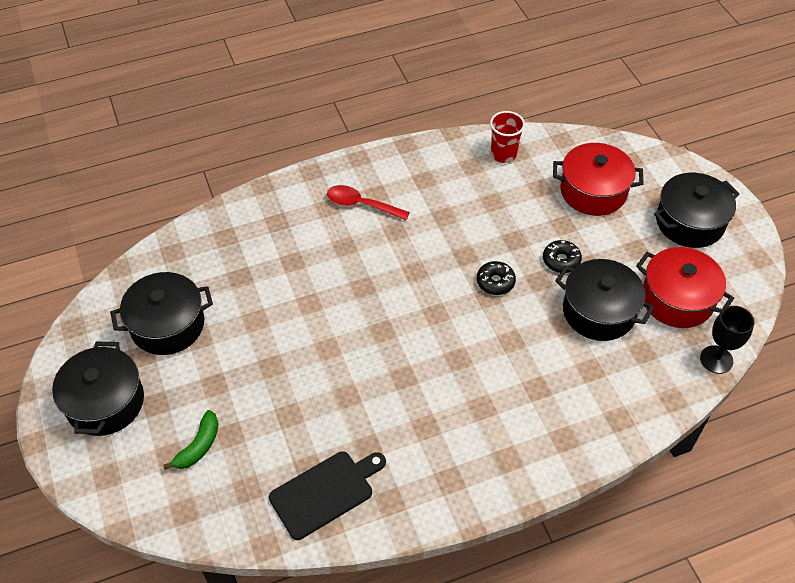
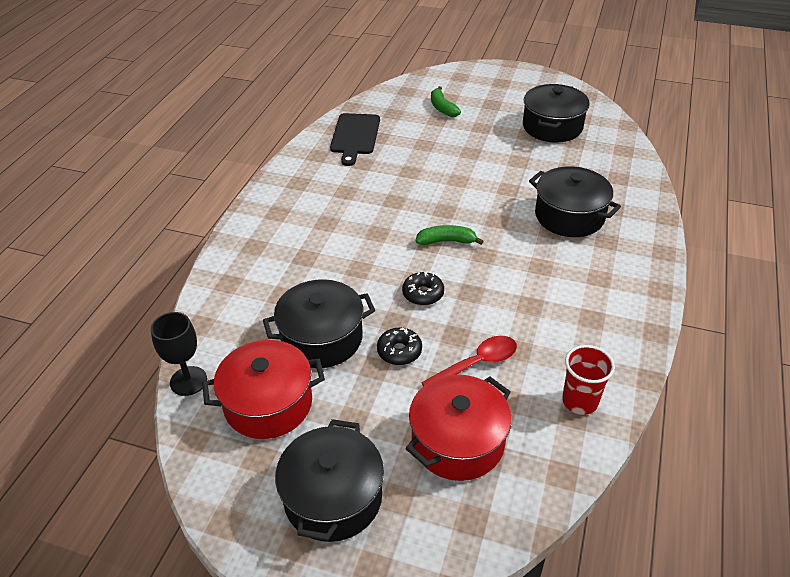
camera: 130 degrees right, 10 degrees down
(105, 402) = (513, 89): black pot -> black pot (569, 216)
(361, 205) = (592, 262): red spoon -> red spoon (476, 364)
(422, 304) = (447, 241): none -> green banana

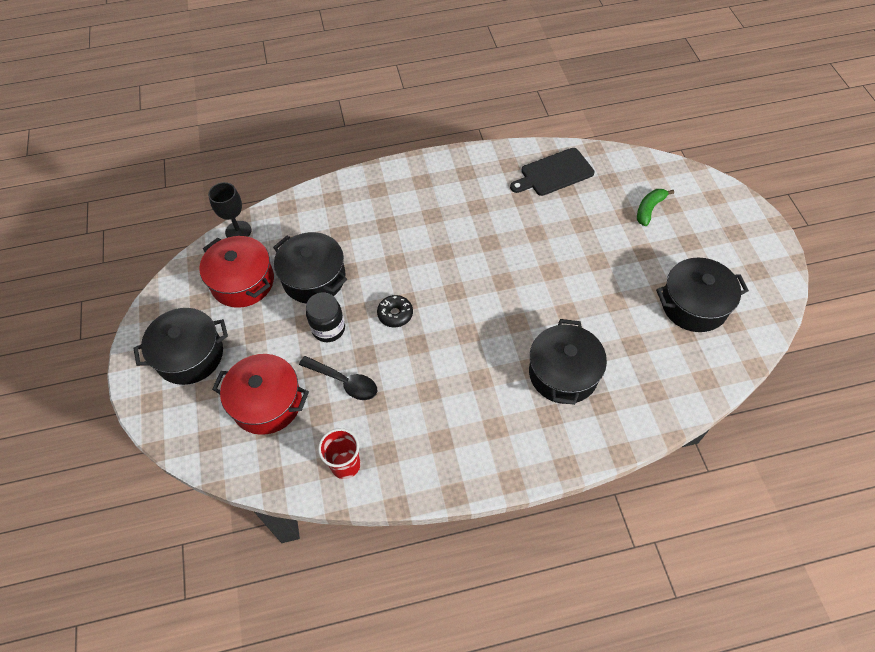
camera: 60 degrees right, 15 degrees up
(399, 351) = (328, 329): black donut -> black jar
(447, 241) = (465, 300): green banana -> none
(476, 364) = (344, 382): red spoon -> black spoon

